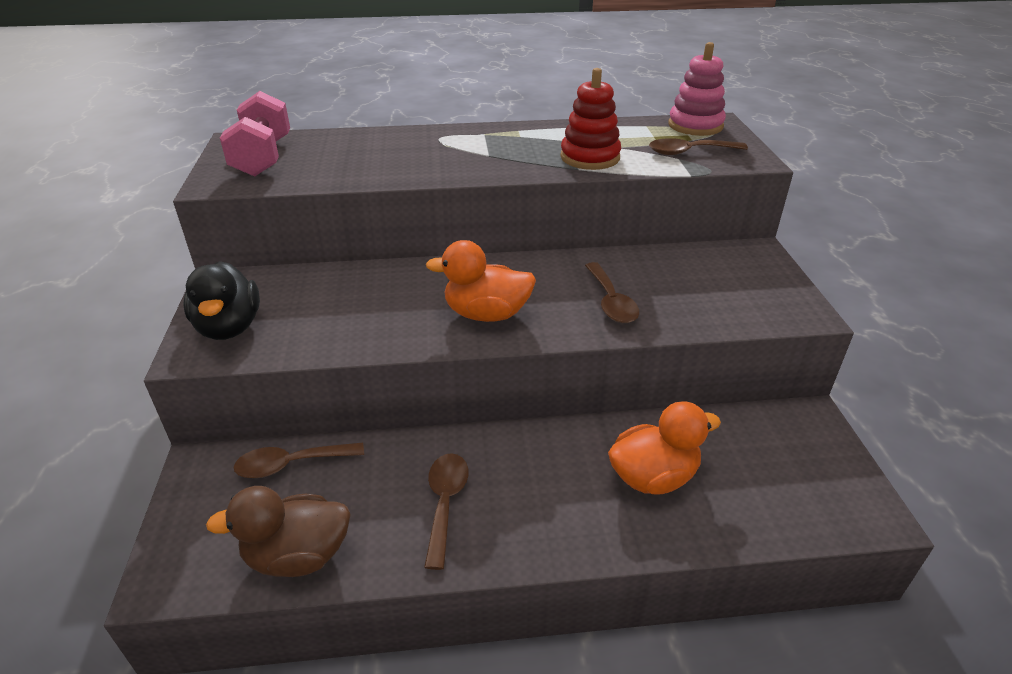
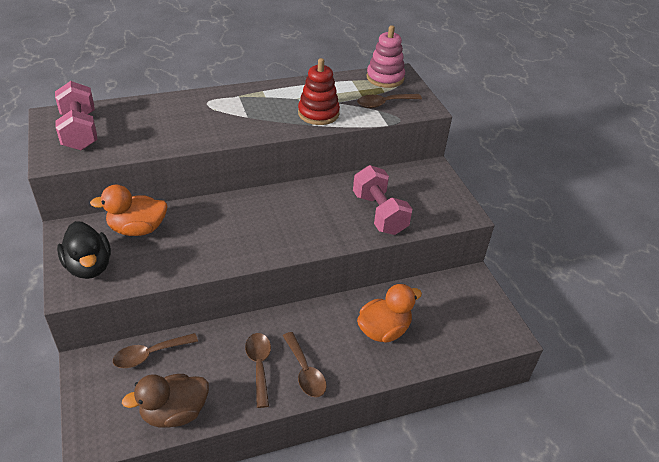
camera: 15 degrees left, 5 degrees up
(486, 314) = (265, 236): orange duck -> orange duck (137, 229)
(611, 302) = (345, 218): brown spoon -> brown spoon (305, 372)
(665, 300) = (379, 213): none -> pink dumbbell

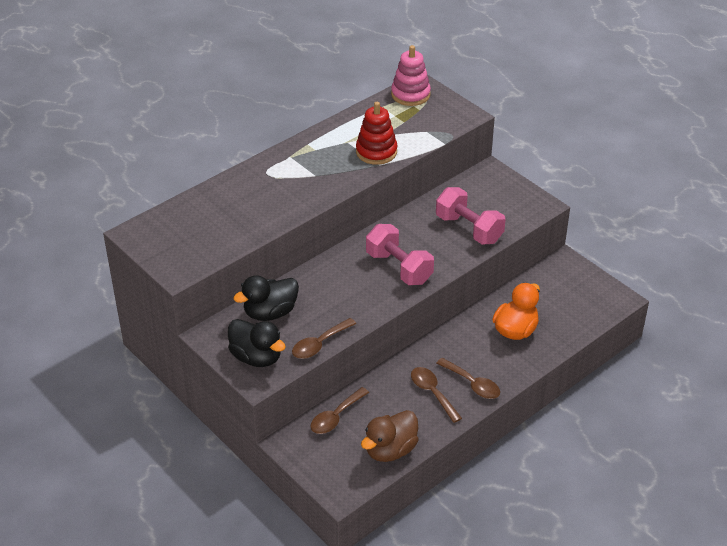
camera: 20 degrees left, 0 degrees up
(80, 131) = (176, 239): pink dumbbell -> pink dumbbell (399, 268)
(137, 229) = (270, 313): orange duck -> black duck
(384, 104) = (427, 123): brown spoon -> brown spoon (319, 344)

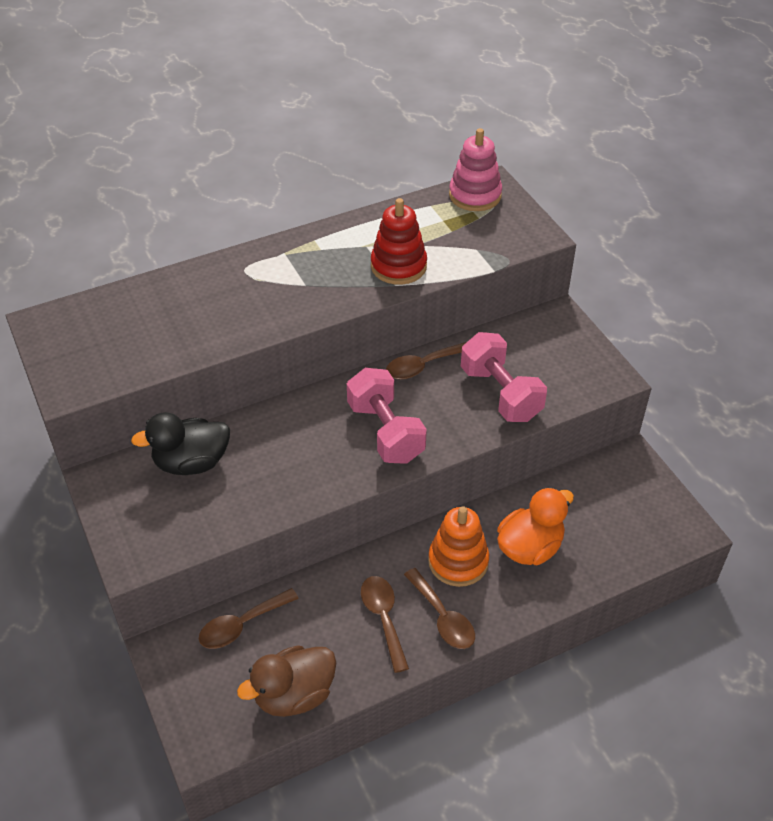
camera: 15 degrees right, 5 degrees up
(256, 357) = (145, 525): black duck -> none
(319, 344) = (235, 524): brown spoon -> brown spoon (422, 366)
(470, 348) = (458, 561): none -> orange stacking toy

